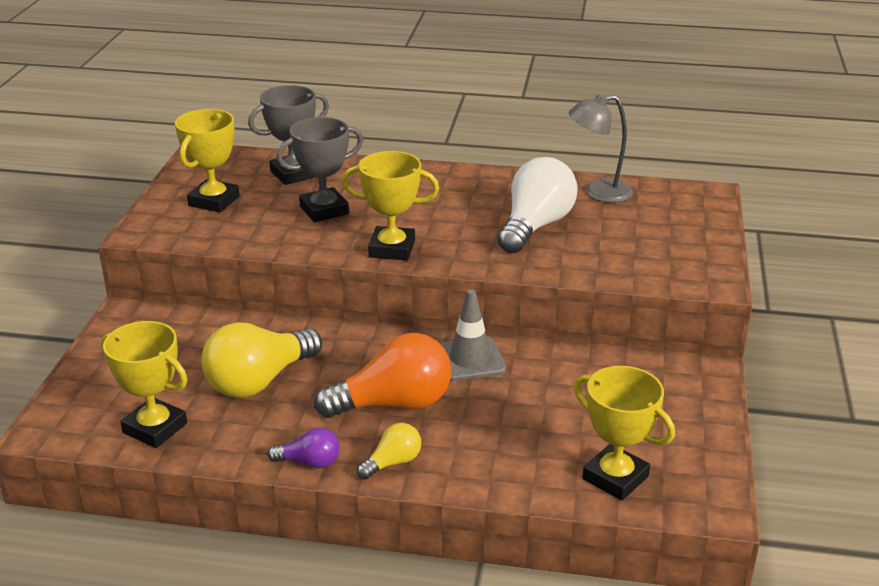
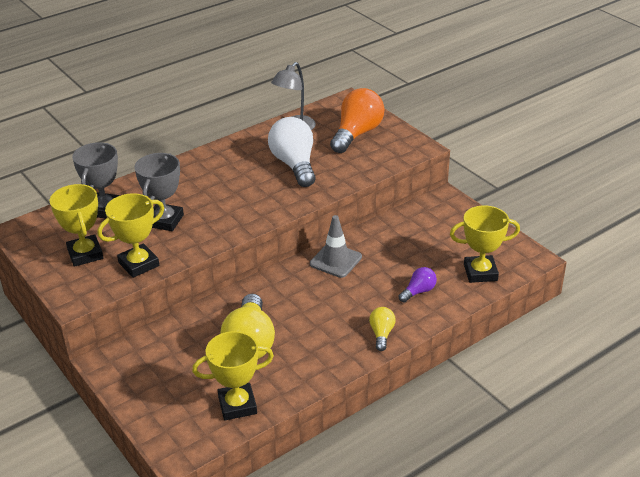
camera: 45 degrees left, 5 degrees up
(309, 462) = (344, 362): purple light bulb -> purple light bulb (418, 291)
(392, 249) = (243, 220): yellow trophy -> yellow trophy (139, 264)
(394, 404) = (336, 307): orange light bulb -> orange light bulb (357, 134)

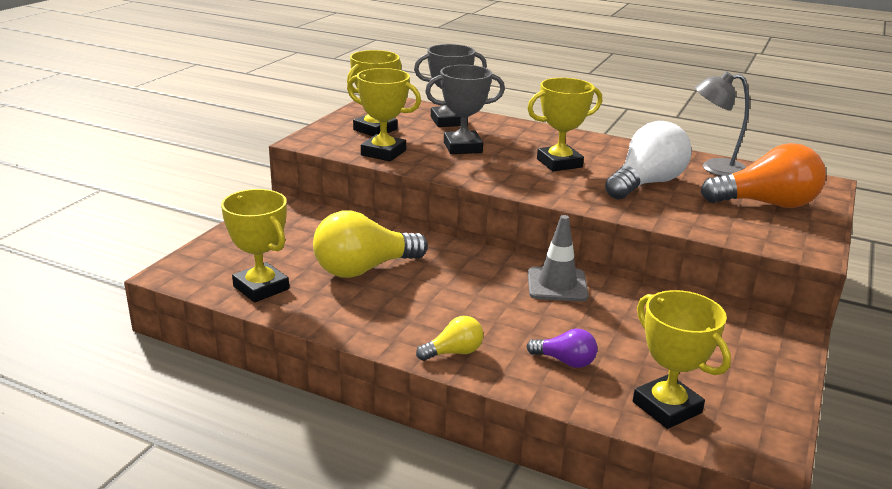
camera: 60 degrees right, 10 degrees down
(232, 187) = (559, 163): none -> yellow trophy

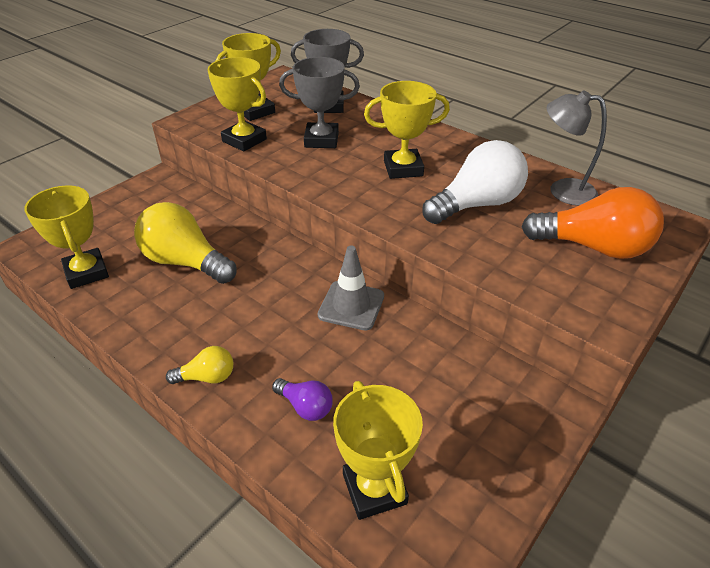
camera: 15 degrees right, 15 degrees up
(364, 269) = (185, 262): yellow light bulb -> yellow light bulb turned 45 degrees clockwise

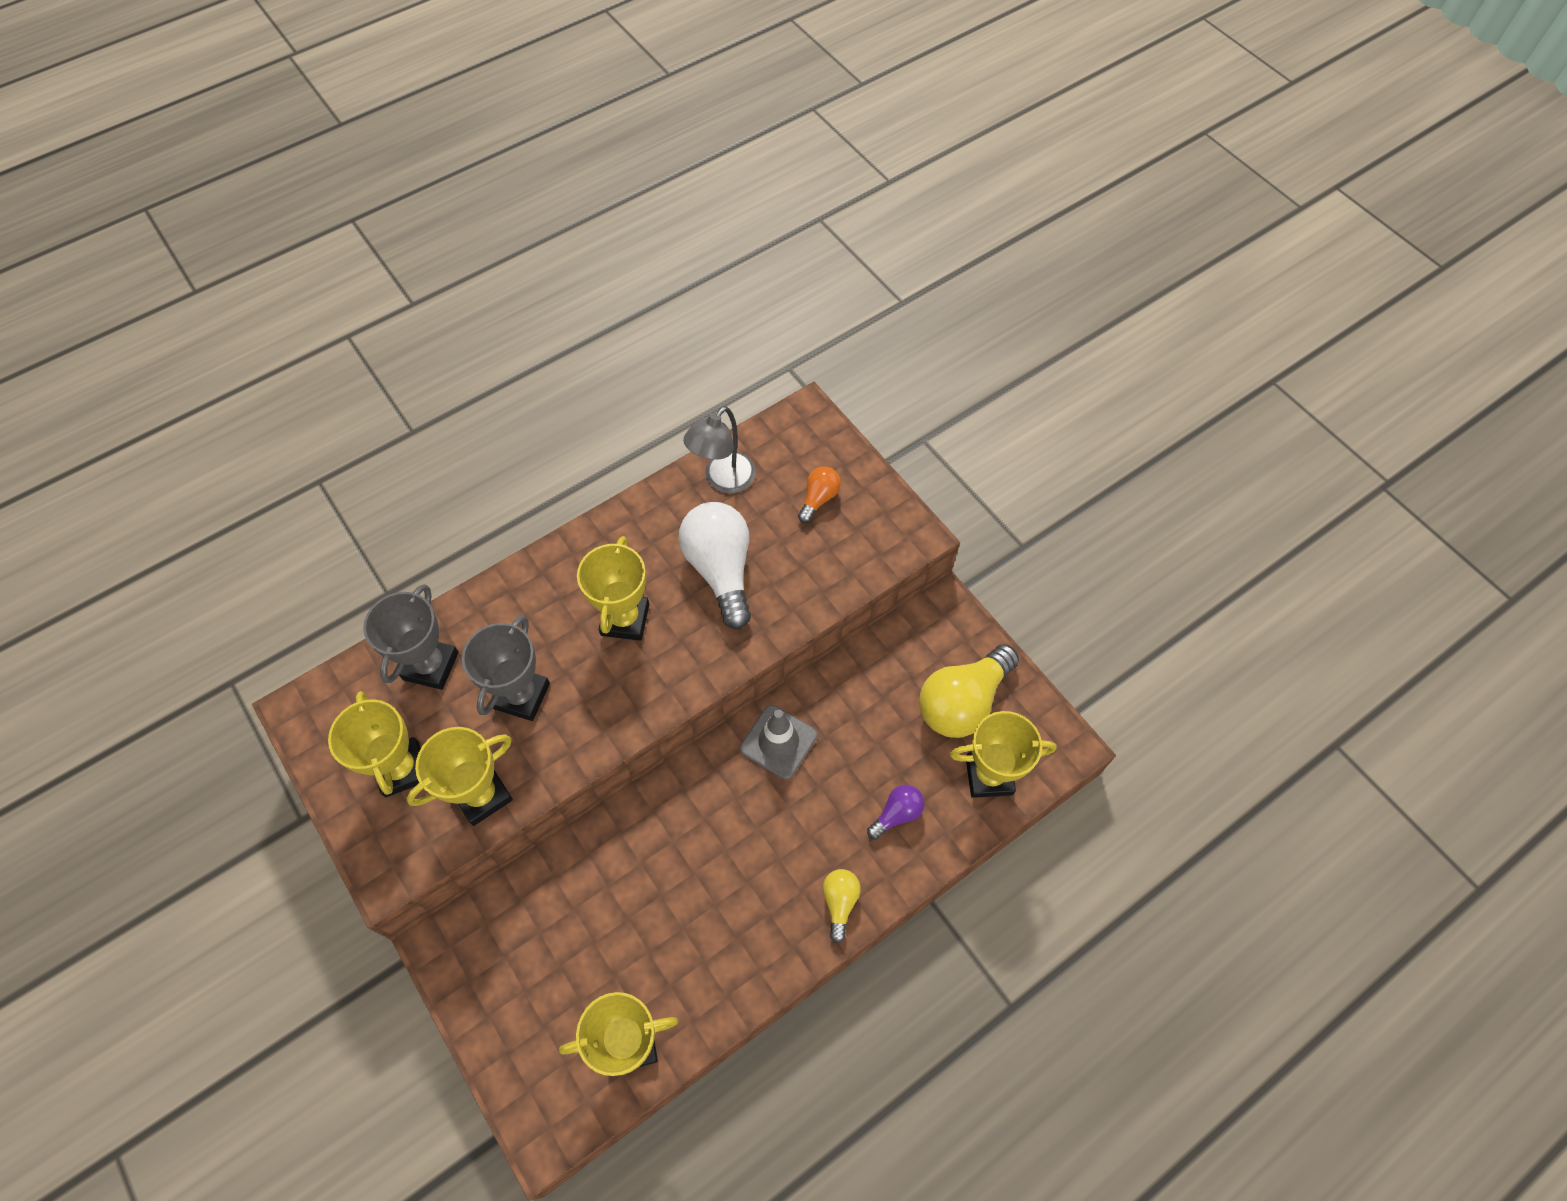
camera: 75 degrees left, 20 degrees up
(185, 262) = (650, 914): yellow light bulb -> yellow light bulb (962, 702)
(593, 247) = (818, 499): orange light bulb -> orange light bulb, size x0.50

